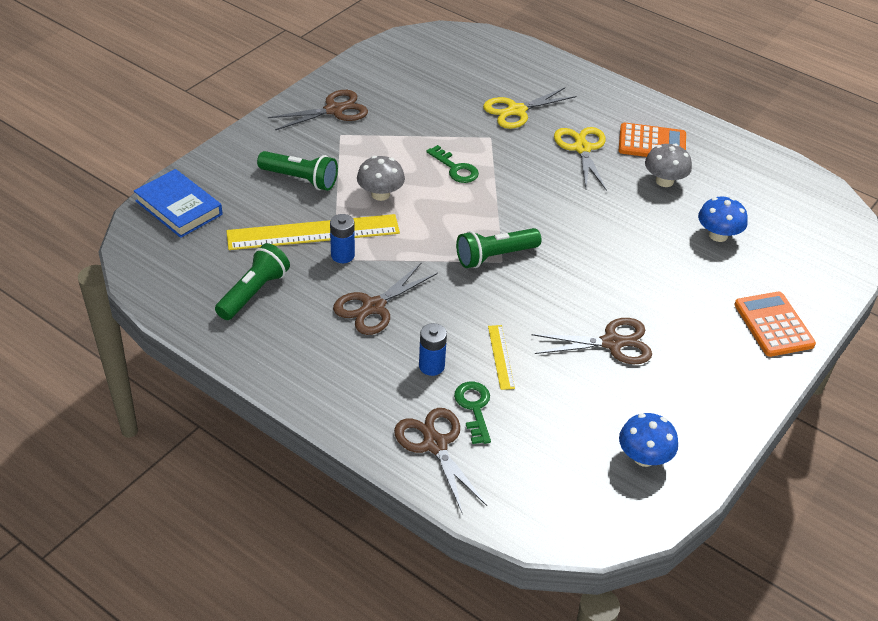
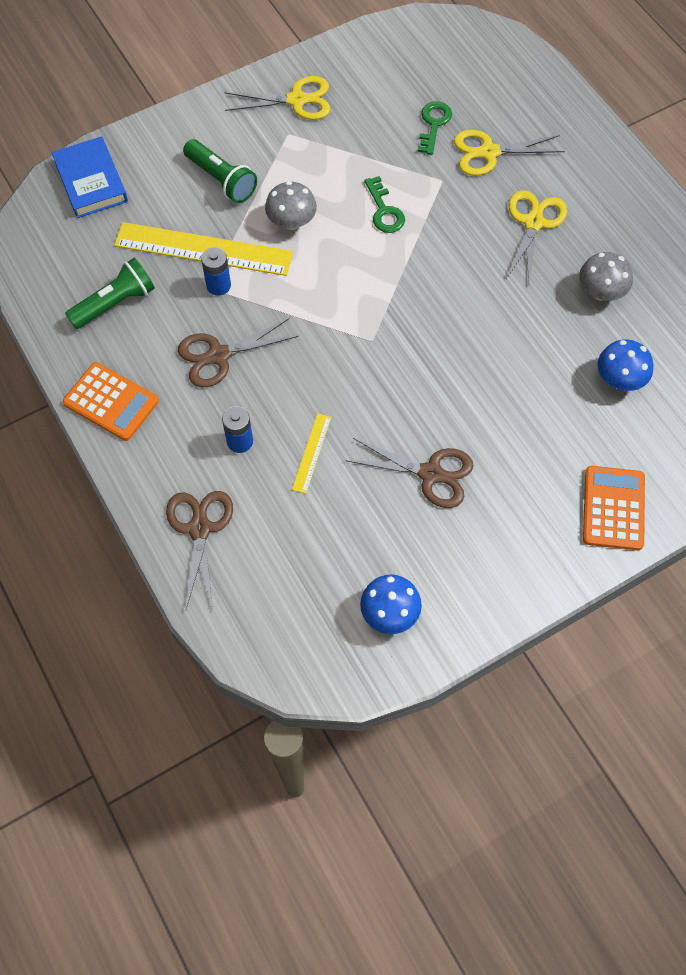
camera: 25 degrees right, 20 degrees up
(334, 110) = (297, 100): brown scissors -> yellow scissors
(474, 408) = (256, 502): green key -> green key (433, 124)
(495, 256) = (368, 333): green flashlight -> none
(652, 143) = (615, 237): orange calculator -> orange calculator (111, 402)

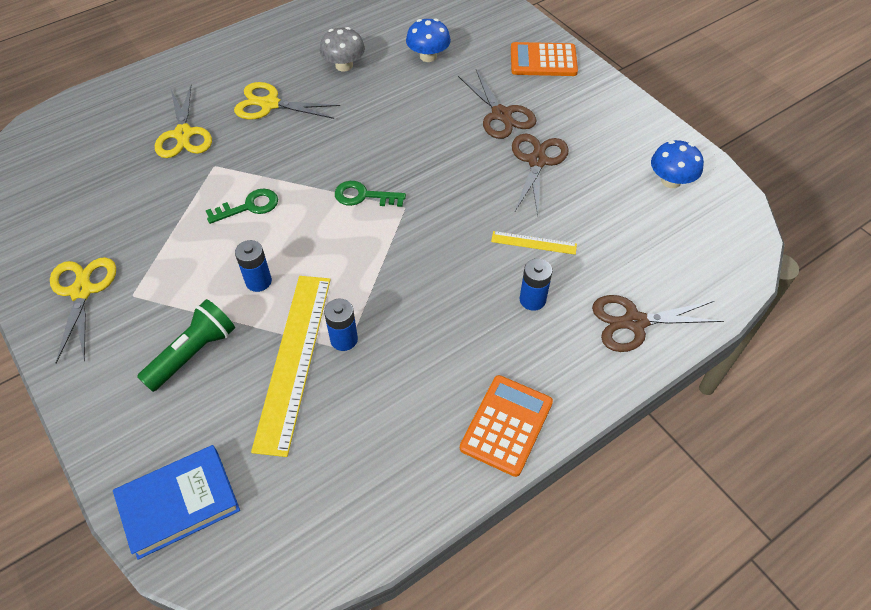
camera: 95 degrees left, 10 degrees down
(115, 303) = (372, 442): green flashlight -> none
(219, 355) = (434, 329): brown scissors -> brown scissors (501, 114)
(291, 221) = (258, 281): grey mushroom -> blue battery
(433, 124) = (140, 174): green key -> green key (363, 196)

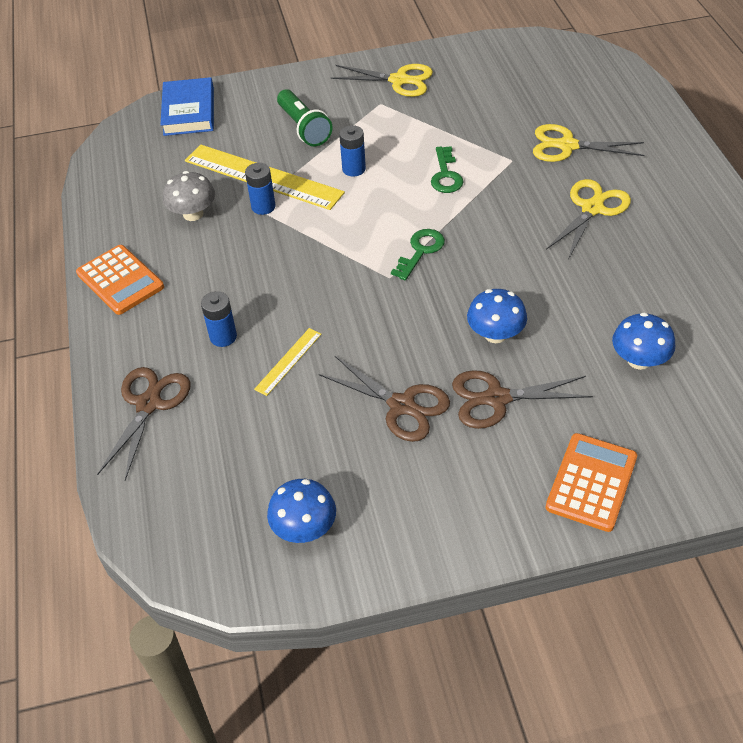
camera: 115 degrees right, 5 degrees down
(344, 65) = (644, 278): grey mushroom -> grey mushroom (193, 214)
(439, 129) = (495, 334): none -> blue mushroom

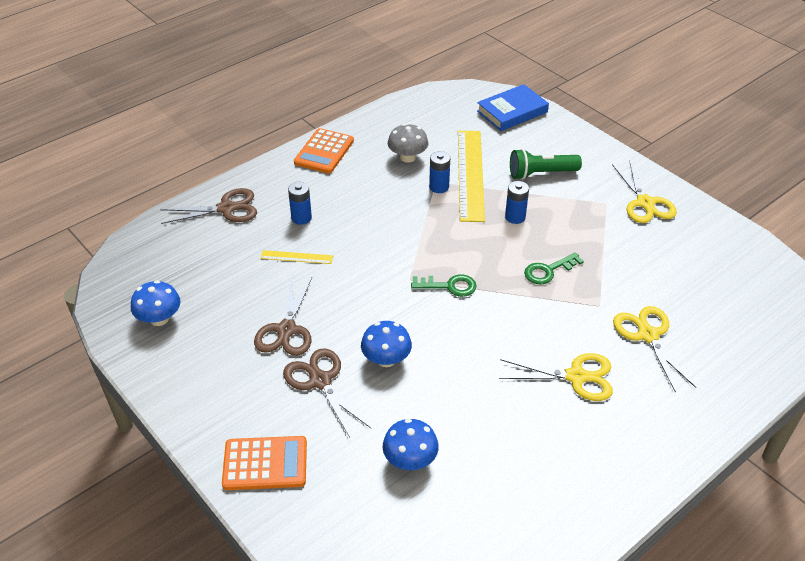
camera: 60 degrees right, 5 degrees down
(304, 128) = (541, 174): green flashlight -> green flashlight turned 45 degrees clockwise

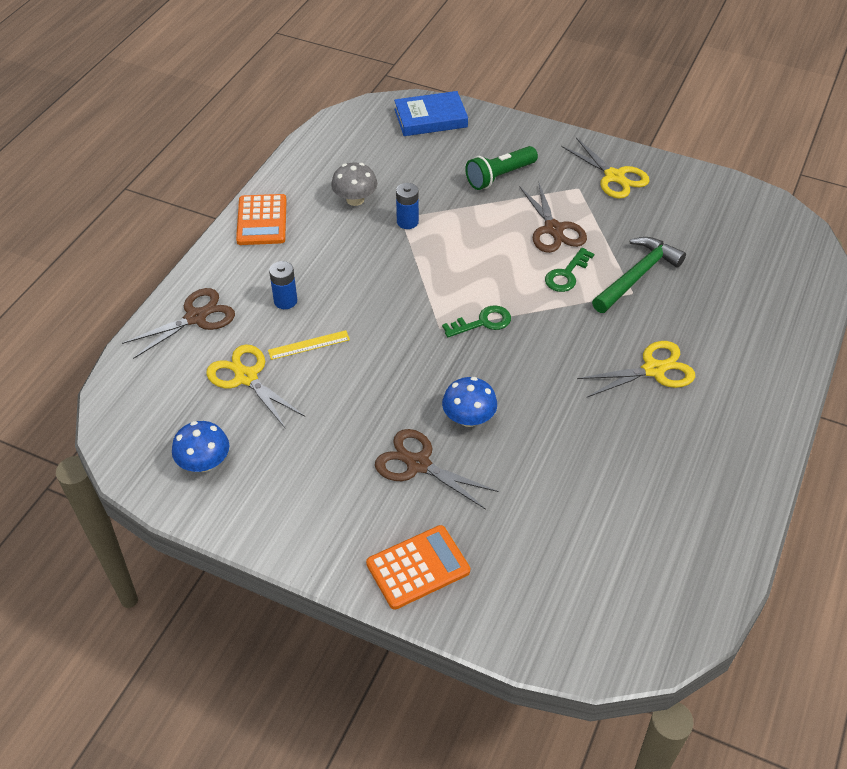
camera: 25 degrees left, 5 degrees up
(286, 330) = (349, 425): brown scissors -> brown scissors (553, 229)
(410, 460) = (554, 507): blue mushroom -> none
(470, 174) = (430, 198): yellow ruler -> none
(512, 111) = (430, 118): blue book -> blue book turned 45 degrees clockwise
(515, 217) = (502, 230): blue battery -> none
(612, 292) = (637, 276): none -> green hammer
(648, 335) = (692, 307): yellow scissors -> yellow scissors (246, 377)

